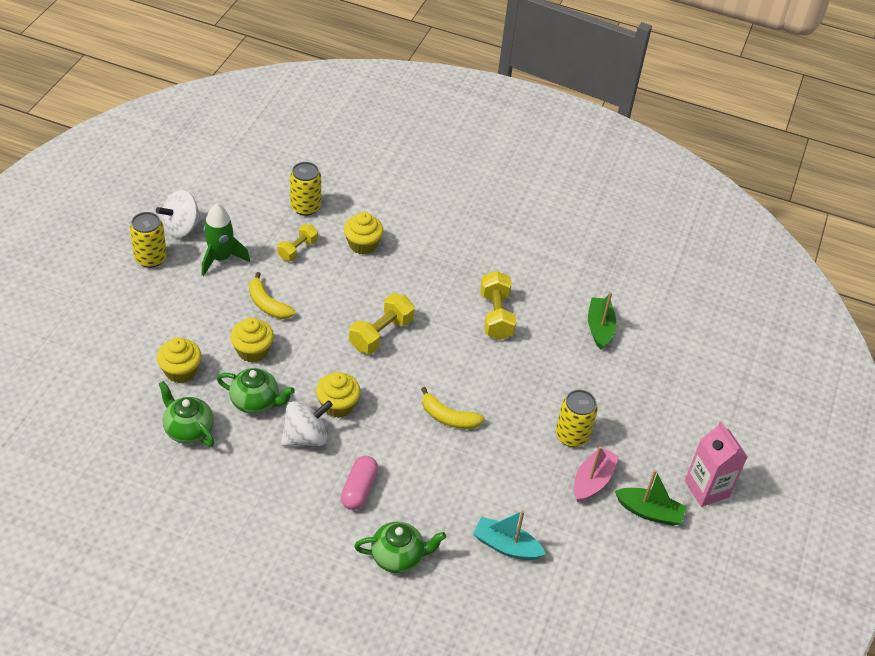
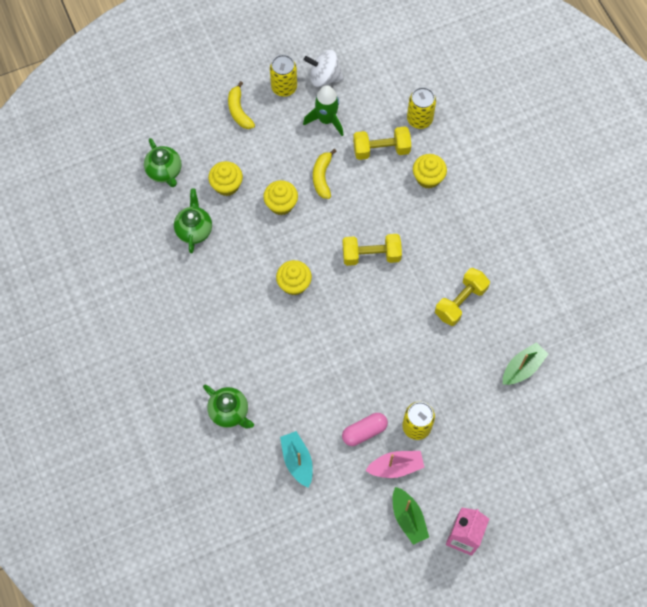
camera: 50 degrees right, 20 degrees up
(256, 402) = (249, 242): green teapot -> green teapot (164, 171)
(297, 250) = (381, 150): yellow dumbbell -> yellow dumbbell, size x1.52
(306, 437) = (254, 290): white spinning top -> none
(359, 489) = (250, 350): pink capsule -> pink capsule (364, 431)
(448, 417) = (352, 348): yellow banana -> yellow banana (239, 111)

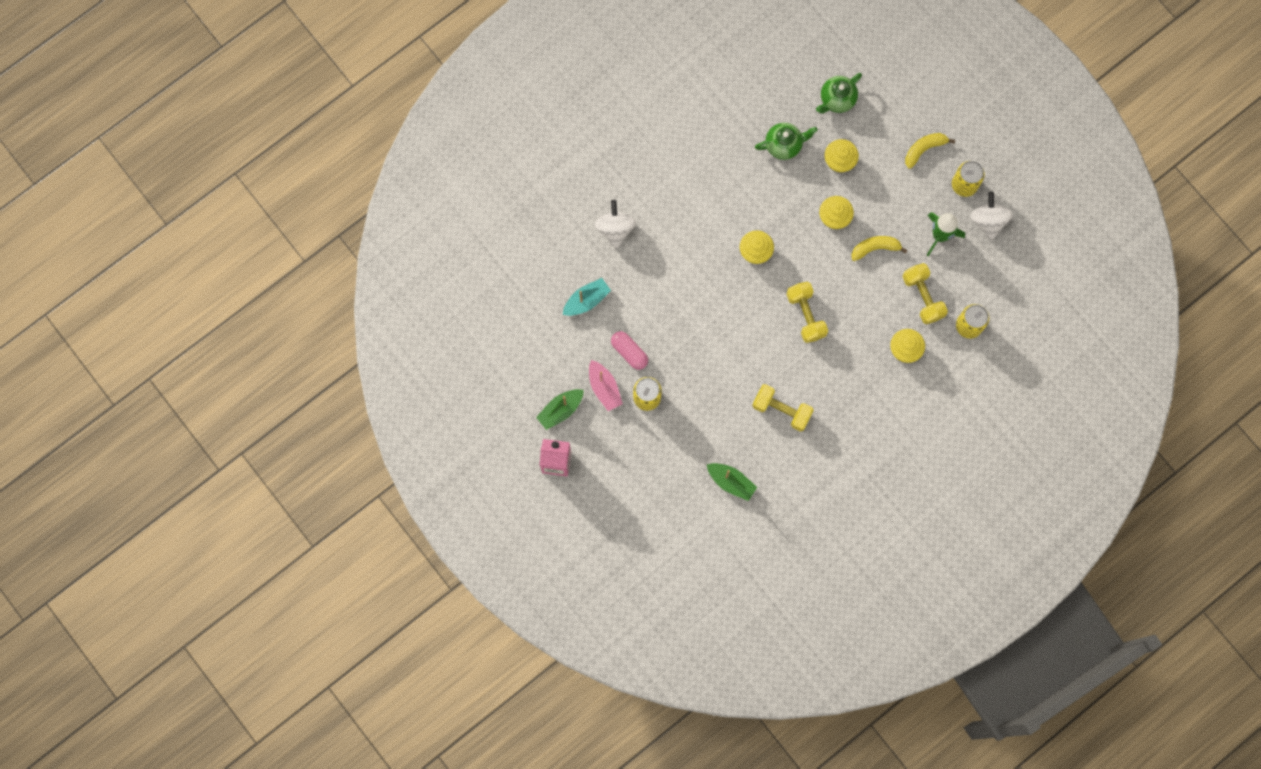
camera: 75 degrees right, 10 degrees up
(229, 412) = (615, 229): green teapot -> white spinning top

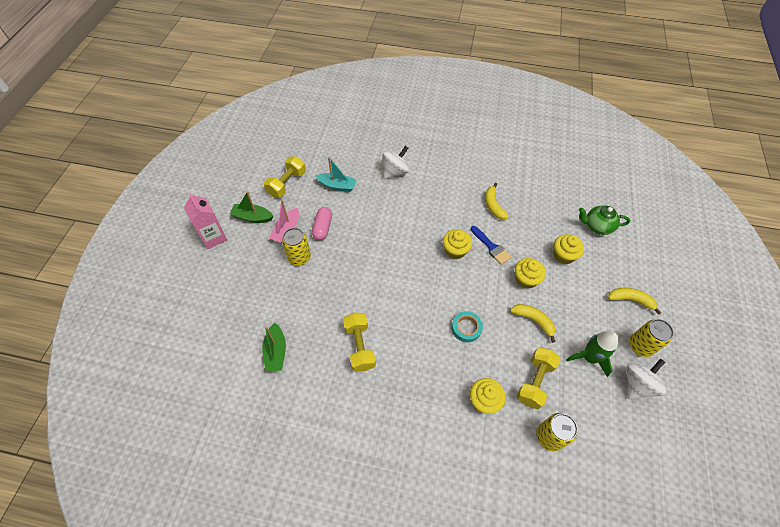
camera: 50 degrees right, 20 degrees down
(736, 171) = (493, 205): none -> yellow banana
(778, 216) = (491, 247): none -> blue brush
(784, 145) = (537, 219): green teapot -> none
(806, 315) = (443, 311): yellow dumbbell -> yellow dumbbell (287, 184)
(836, 309) = (466, 328): none -> turquoise tape

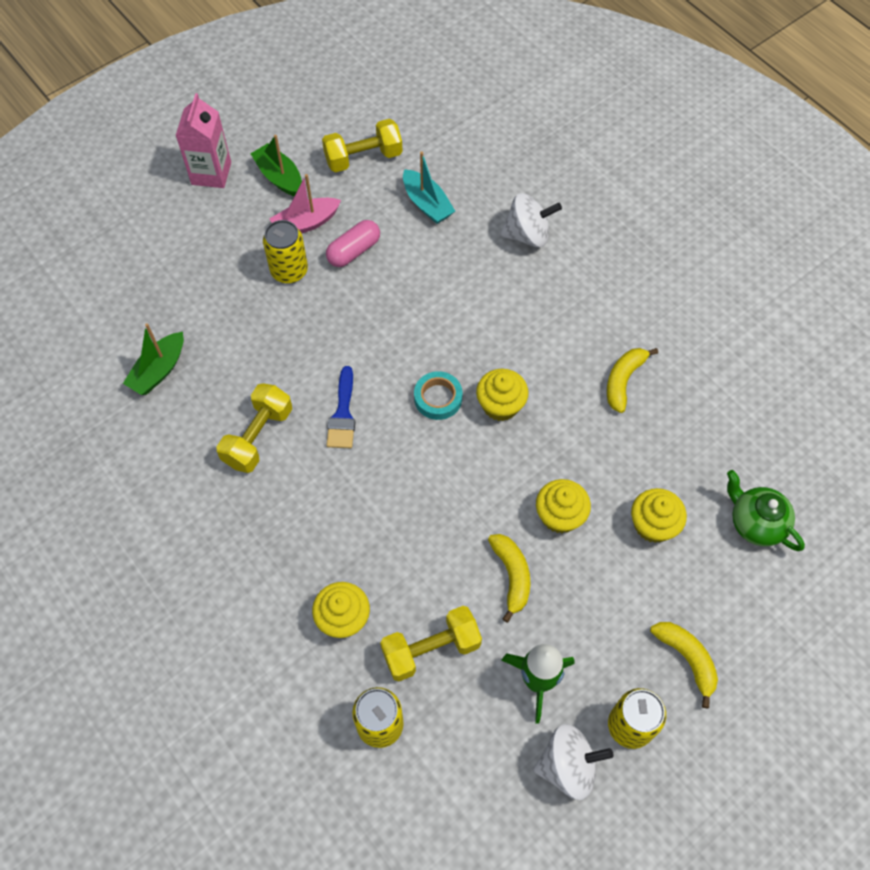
camera: 40 degrees right, 5 degrees up
(466, 328) = (411, 516): turquoise tape -> turquoise tape (438, 398)
(491, 247) = (557, 437): blue brush -> blue brush (342, 414)

